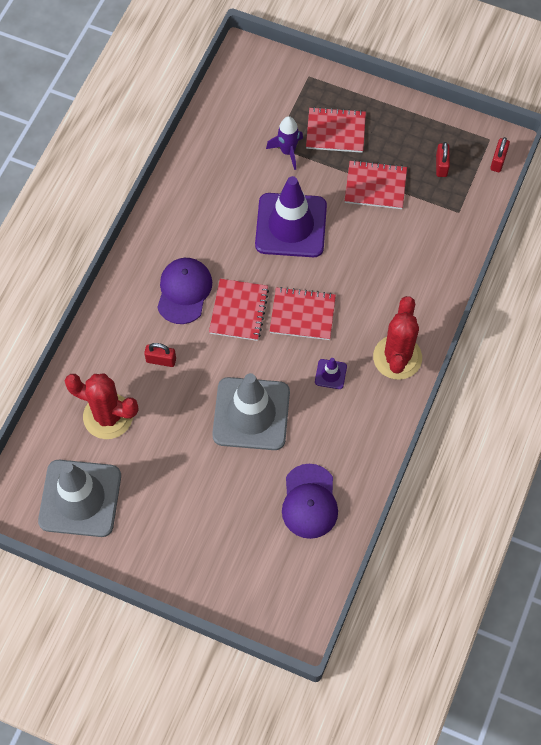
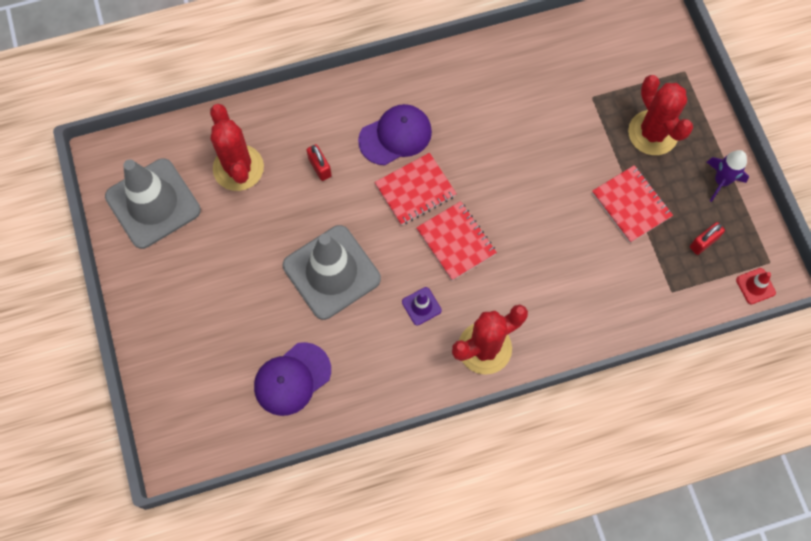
camera: 50 degrees right, 5 degrees up
(287, 151) = (597, 111): purple rocket -> purple rocket (721, 181)
(291, 225) = (530, 168): purple traffic cone -> none
(335, 131) = (653, 133): red notebook -> red cactus
(498, 161) = (755, 286): red padlock -> red traffic cone

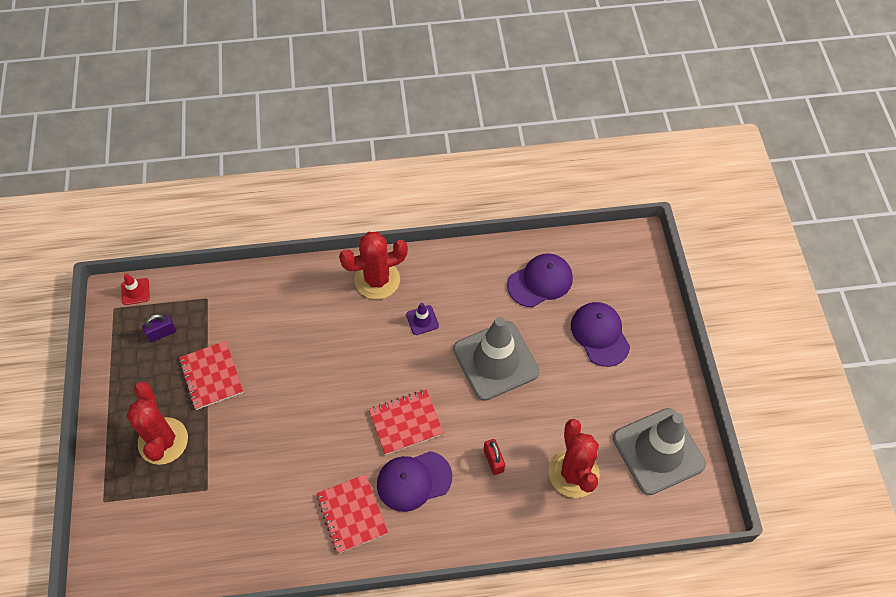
camera: 170 degrees left, 10 degrees down
(218, 322) = (600, 334): none -> purple cap
(456, 241) = (379, 369): red notebook -> red notebook (352, 514)
(703, 242) = (162, 333): red padlock -> purple padlock
(721, 181) = (121, 384): purple rocket -> none

